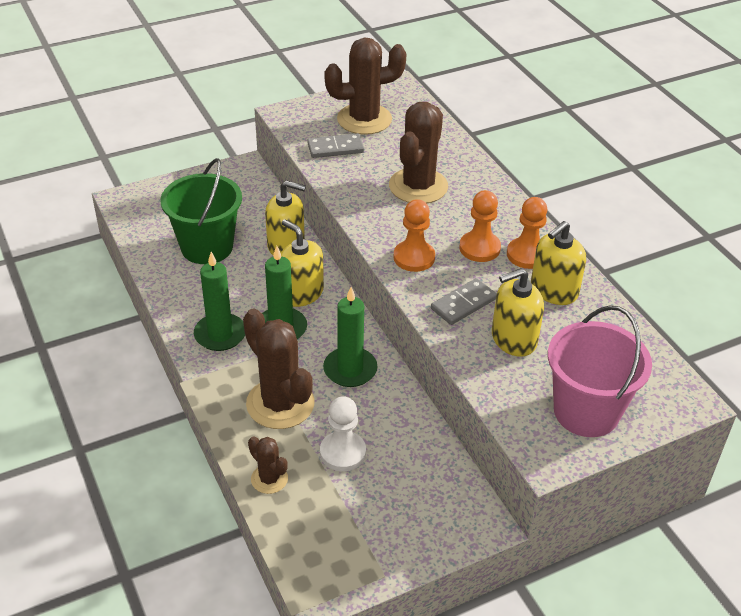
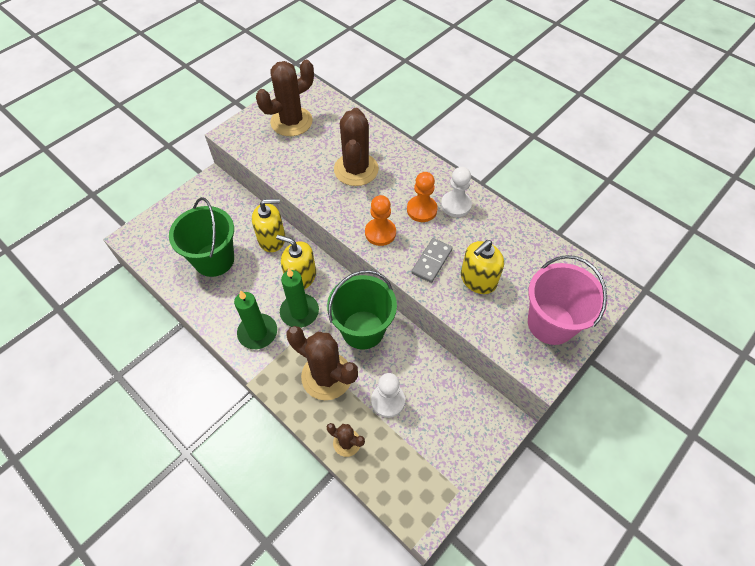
camera: 20 degrees left, 15 degrees up
(335, 148) = (281, 153): grey domino -> none
(350, 369) = (363, 329): green candle -> green bucket
(527, 255) = (456, 205): orange pawn -> white pawn
(554, 290) = (486, 229): yellow soap dispenser -> none

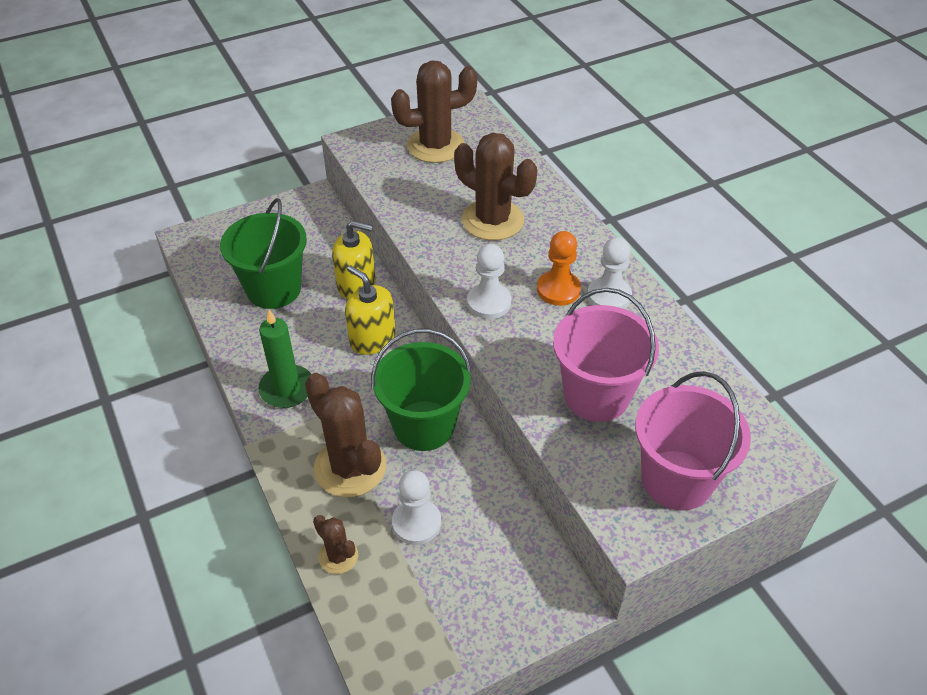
camera: 20 degrees right, 10 degrees down
(299, 312) = (351, 380): green candle -> none
(356, 169) = (492, 220): brown cactus -> brown cactus turned 75 degrees counterclockwise
(380, 233) = (489, 302): orange pawn -> white pawn
(432, 261) = (542, 355): grey domino -> none
(478, 280) = (596, 395): yellow soap dispenser -> pink bucket

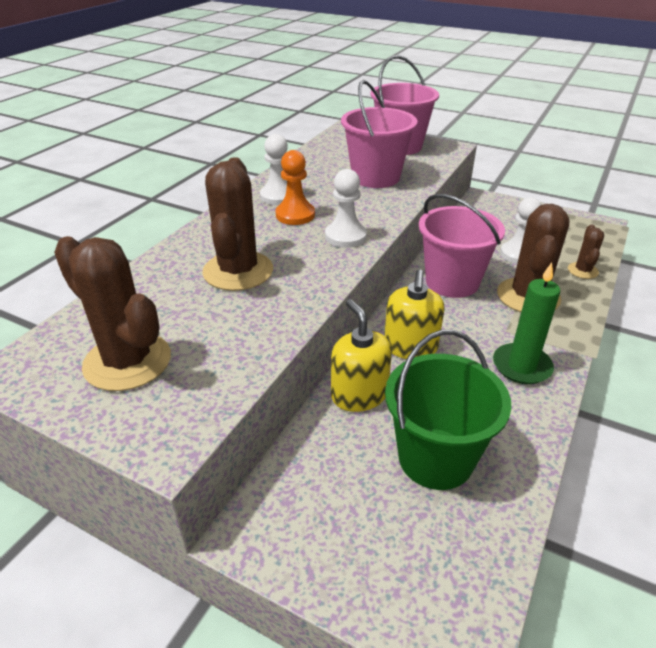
camera: 125 degrees left, 10 degrees down
(424, 425) = (452, 282): green bucket -> pink bucket

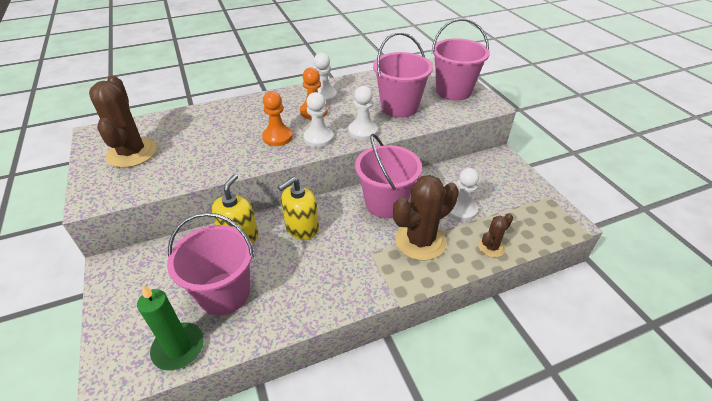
camera: 40 degrees right, 5 degrees up
(238, 271) = (237, 131): brown cactus -> none
(298, 255) = (277, 137): none -> orange pawn
(379, 212) = (362, 131): none -> white pawn
(435, 458) = (224, 293): green bucket -> pink bucket
(521, 366) = (344, 279): green candle -> green candle (178, 348)

